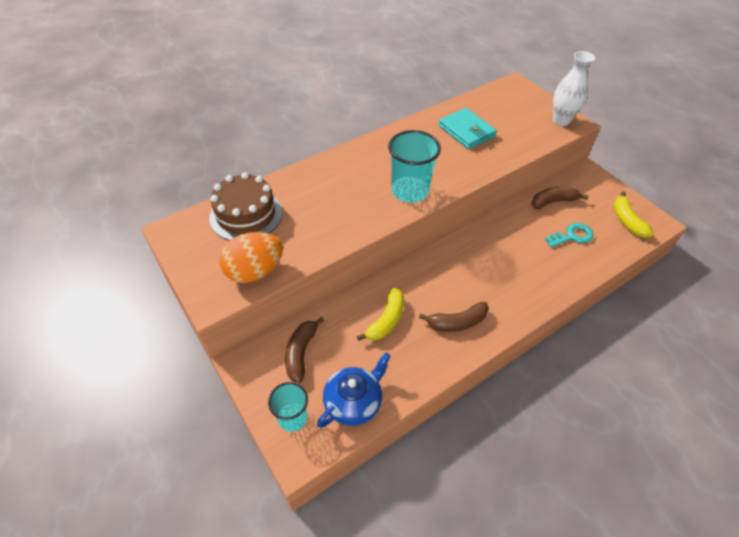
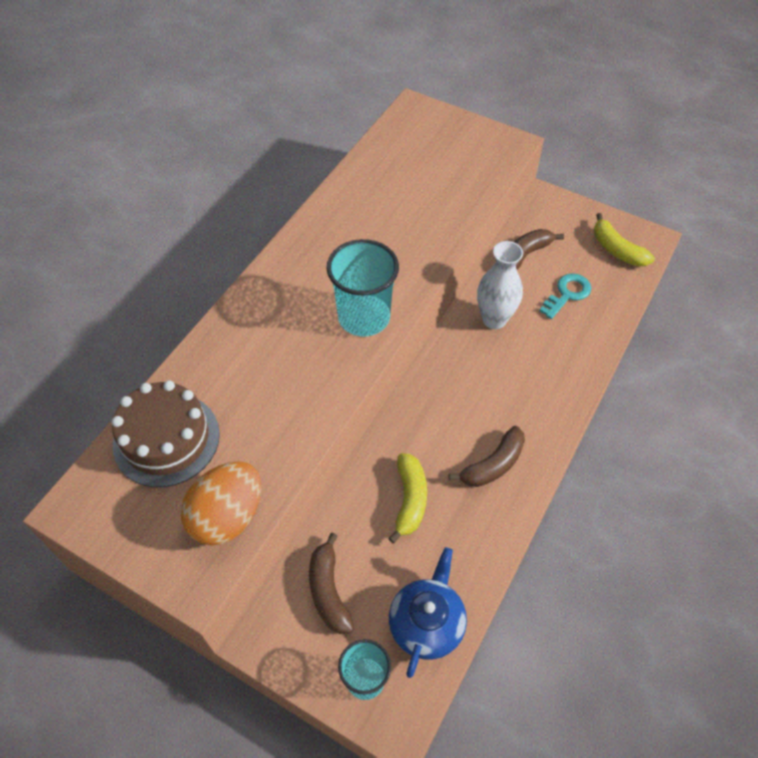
camera: 25 degrees left, 5 degrees up
(466, 131) = (389, 202): turquoise wallet -> none
(561, 121) = (495, 145): white vase -> white vase (494, 319)

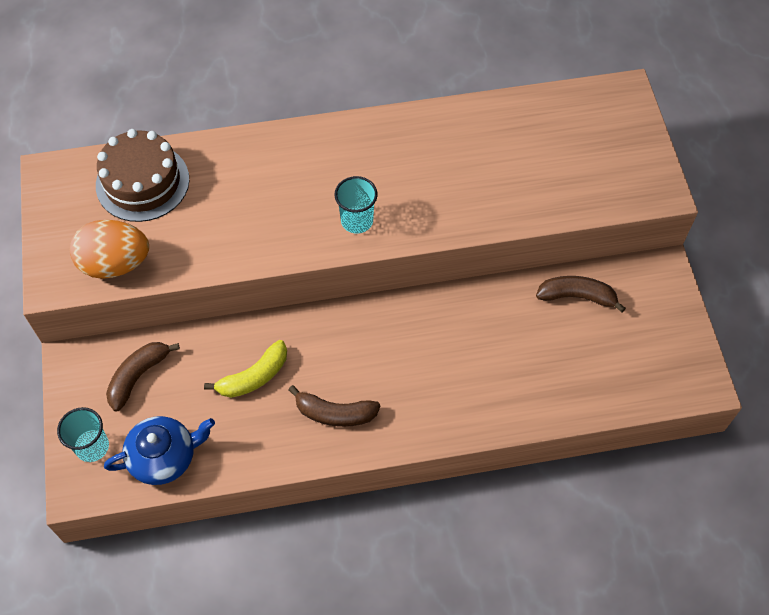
camera: 50 degrees right, 5 degrees up
(364, 317) = (357, 221): turquoise cup -> turquoise cup, size x0.62
(494, 319) = (480, 320): white vase -> none
(567, 294) = (565, 357): turquoise key -> none
(616, 249) = (660, 364): yellow banana -> none

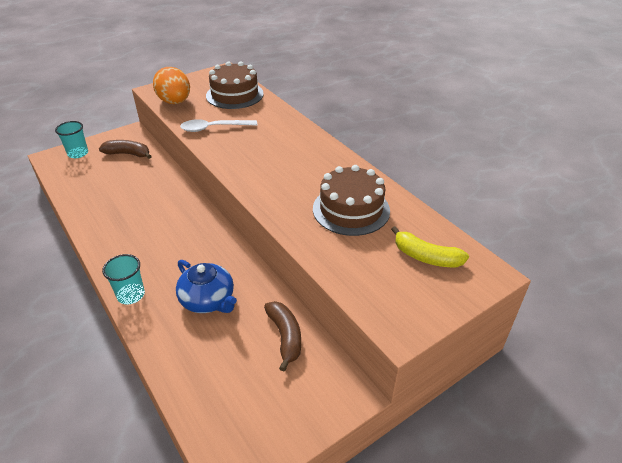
camera: 65 degrees right, 20 degrees down
(164, 457) = (76, 178): blue teapot -> blue teapot (208, 300)
(225, 235) = (214, 128): none -> white spoon
(254, 377) = (142, 193): yellow banana -> yellow banana (426, 257)
(334, 413) = (125, 234): brown banana -> none
(357, 221) = (254, 171): turquoise cup -> turquoise cup (131, 295)
(480, 156) = (351, 209): none -> brown cake

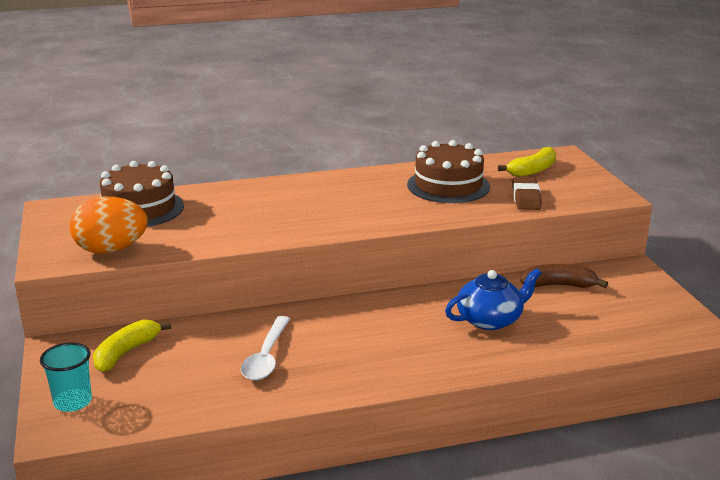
camera: 70 degrees left, 15 degrees down
(128, 154) = (126, 352): brown banana -> yellow banana
(131, 295) = (459, 368): turquoise cup -> none
(214, 128) = (219, 231): white spoon -> white spoon (266, 357)
(352, 262) = (526, 198): none -> brown eraser

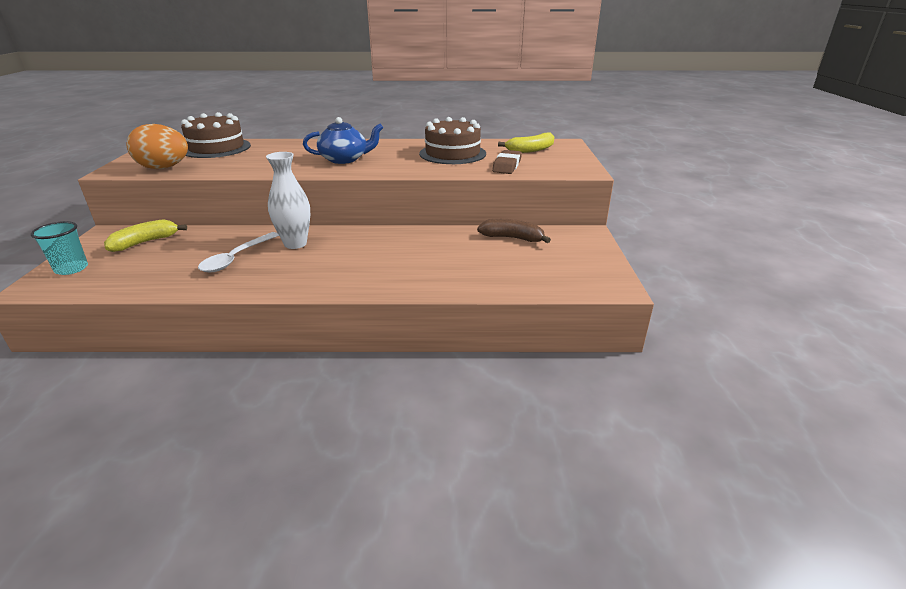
camera: 15 degrees right, 5 degrees up
(318, 327) = (295, 244): none -> white vase
(490, 319) = (433, 255): blue teapot -> blue teapot (344, 159)

